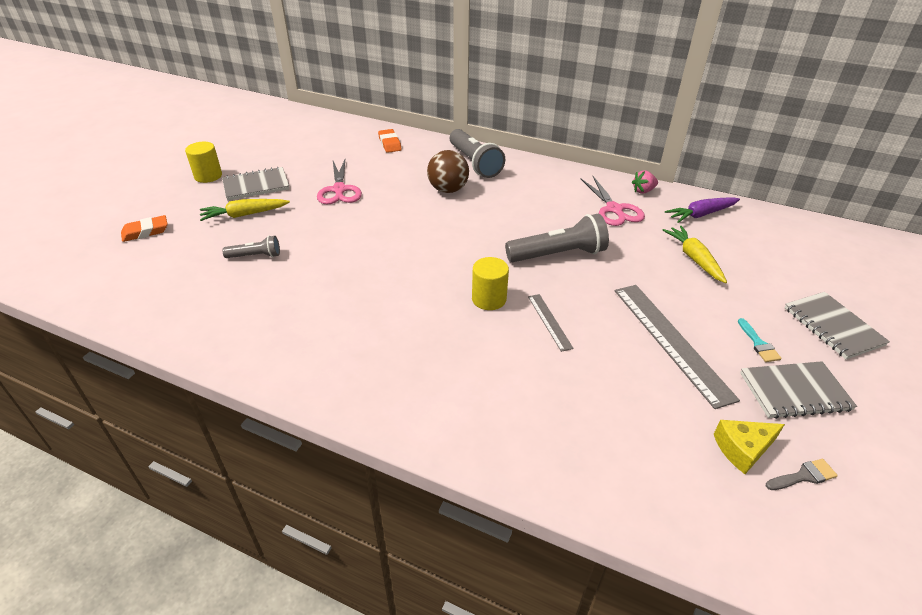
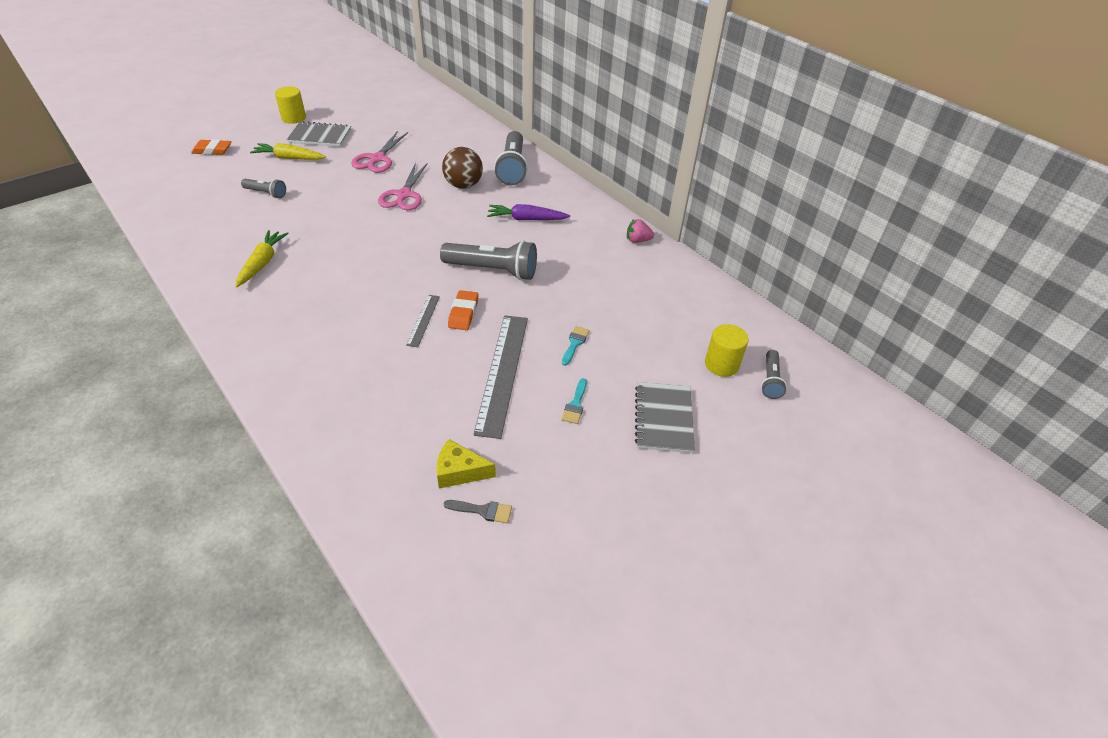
camera: 25 degrees right, 5 degrees up
(390, 143) = (459, 129): orange eraser -> orange eraser (463, 313)
(489, 299) = (397, 286): yellow cylinder -> yellow cylinder (721, 364)
(614, 209) = (589, 248): pink scissors -> pink scissors (404, 195)
(694, 259) = (609, 316): yellow carrot -> yellow carrot (262, 263)
(696, 292) = (575, 343): none -> turquoise brush
(701, 214) = (666, 280): purple carrot -> purple carrot (526, 219)
(794, 391) = (557, 452): grey notebook -> none
(862, 265) = (770, 380): none -> grey flashlight

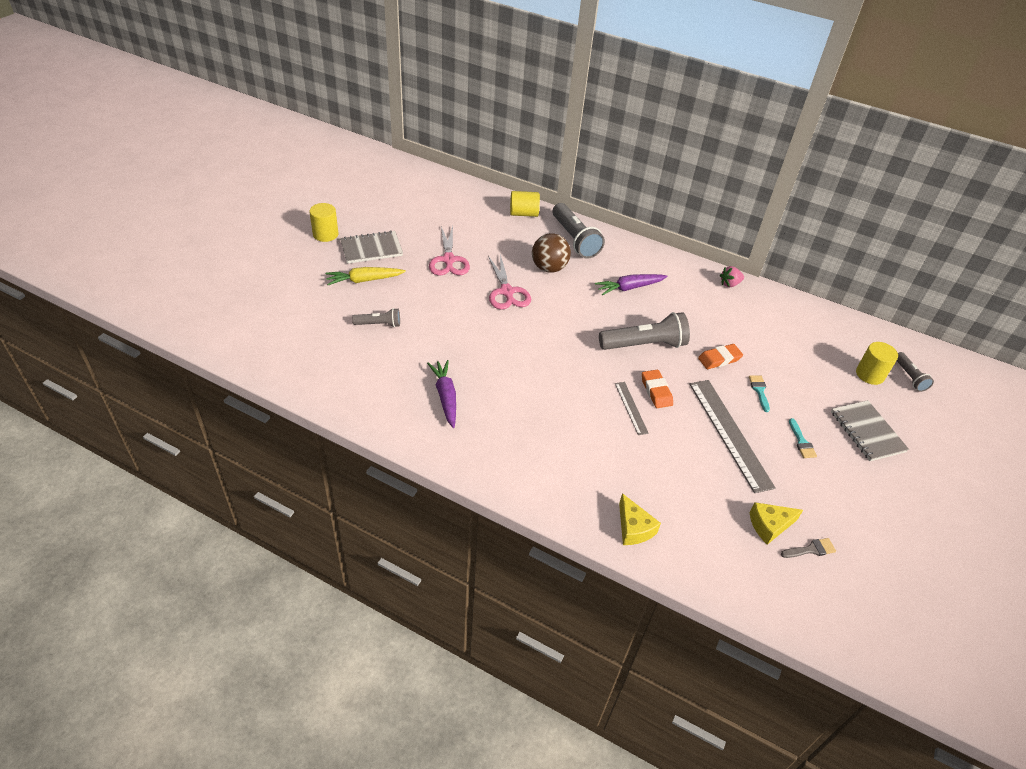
camera: 25 degrees left, 0 degrees up
(212, 150) = (278, 291): orange eraser -> orange eraser (719, 359)
(262, 263) = (445, 397): yellow carrot -> purple carrot
(317, 425) = (633, 528): none -> yellow cheese
(484, 137) = (523, 213): none -> yellow cylinder

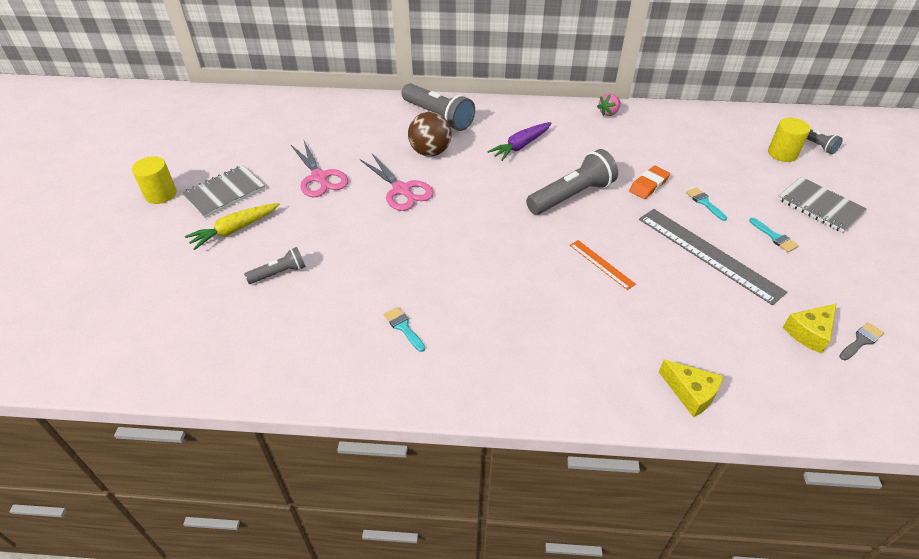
camera: 20 degrees left, 0 degrees up
(445, 397) = (403, 327): purple carrot -> turquoise brush
(523, 213) = (371, 107): yellow cylinder -> none
(631, 408) = (601, 264): grey ruler -> orange ruler
(656, 391) = (614, 238): orange eraser -> none

